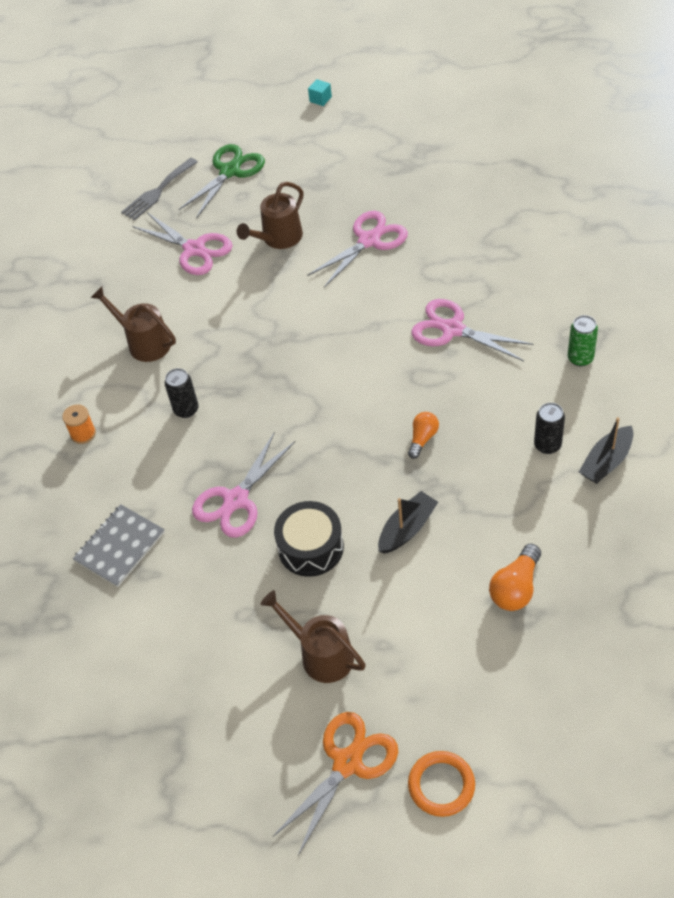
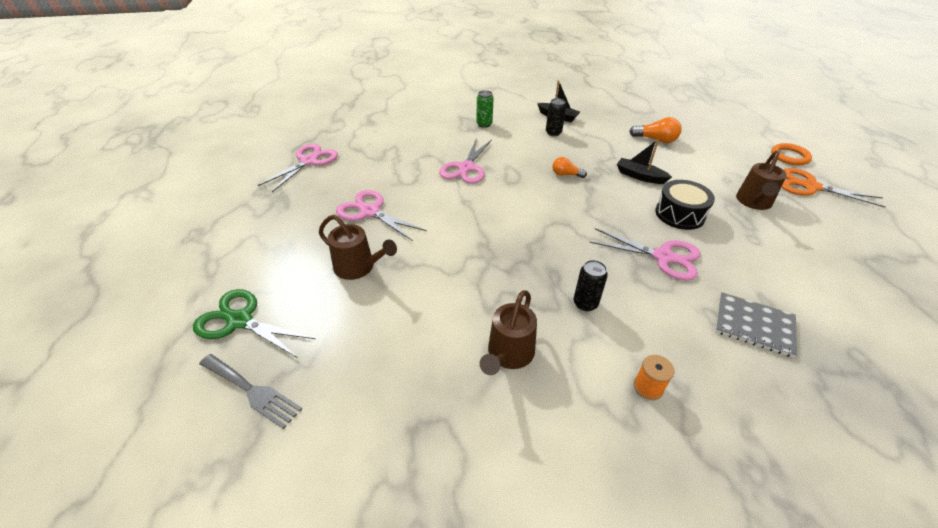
camera: 105 degrees left, 10 degrees down
(194, 249) = (365, 333): pink scissors -> pink scissors (309, 161)
(320, 99) = (149, 260): turquoise cube -> none

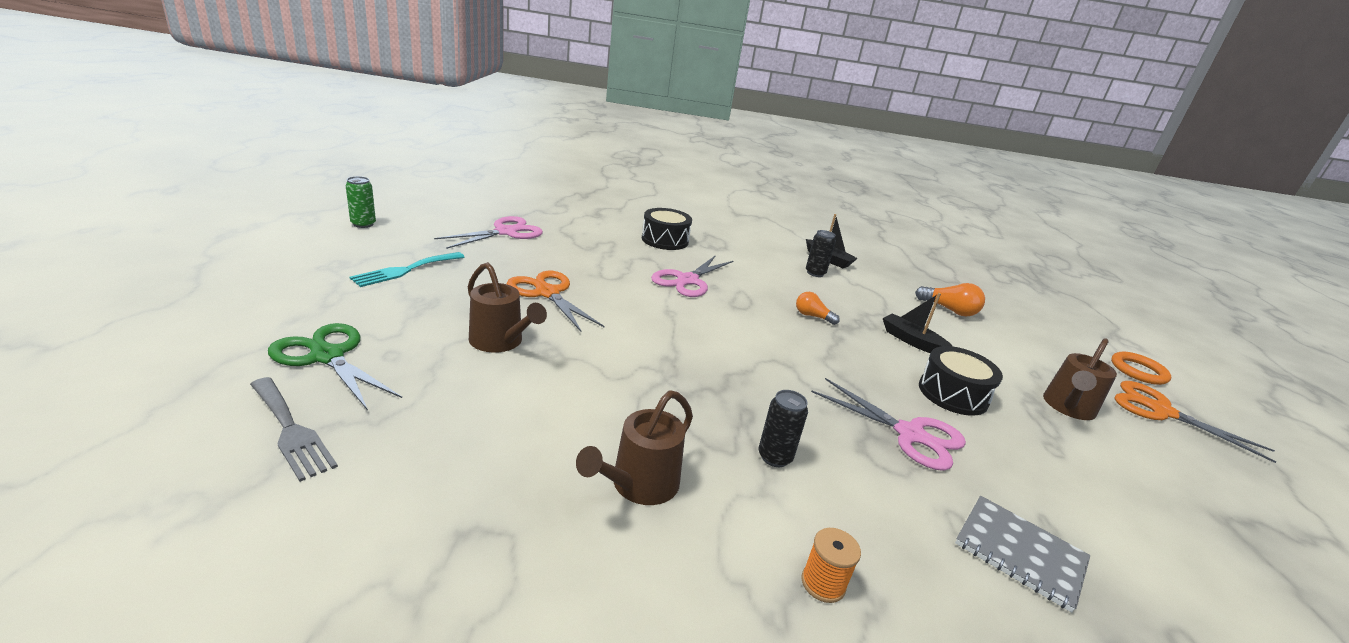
camera: 10 degrees right, 15 degrees down
(252, 223) = (405, 270): none -> turquoise fork
(370, 212) = (547, 293): pink scissors -> orange scissors
(432, 133) = (665, 240): none -> black drum
(484, 124) = (731, 246): green can -> green can (363, 224)

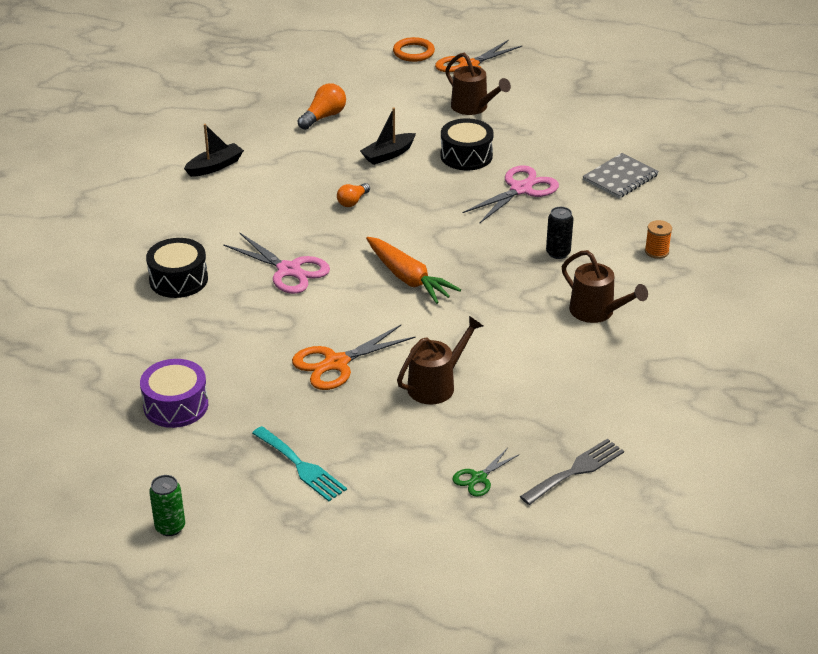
camera: 80 degrees left, 10 degrees up
(327, 356) = (479, 478): green scissors -> green scissors, size x0.56
(505, 232) = (176, 405): pink scissors -> purple drum
(688, 338) = (408, 278): none -> orange carrot
(815, 273) = (254, 182): black can -> none

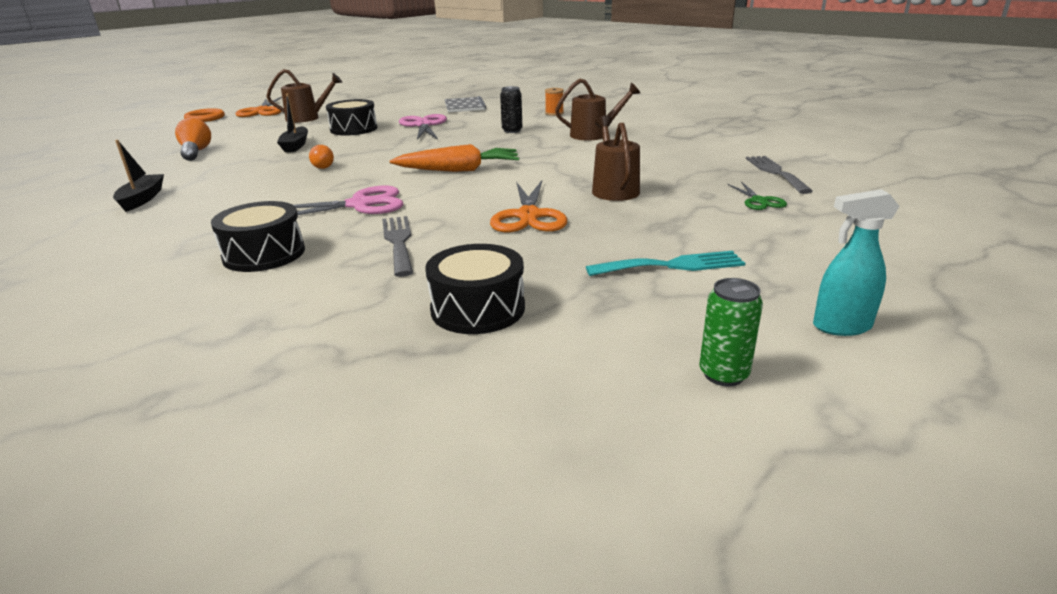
camera: 55 degrees left, 10 degrees down
(176, 405) = (478, 309): purple drum -> black drum
(240, 325) = (398, 242): none -> grey fork
(263, 564) = (841, 326): none -> turquoise spray bottle

